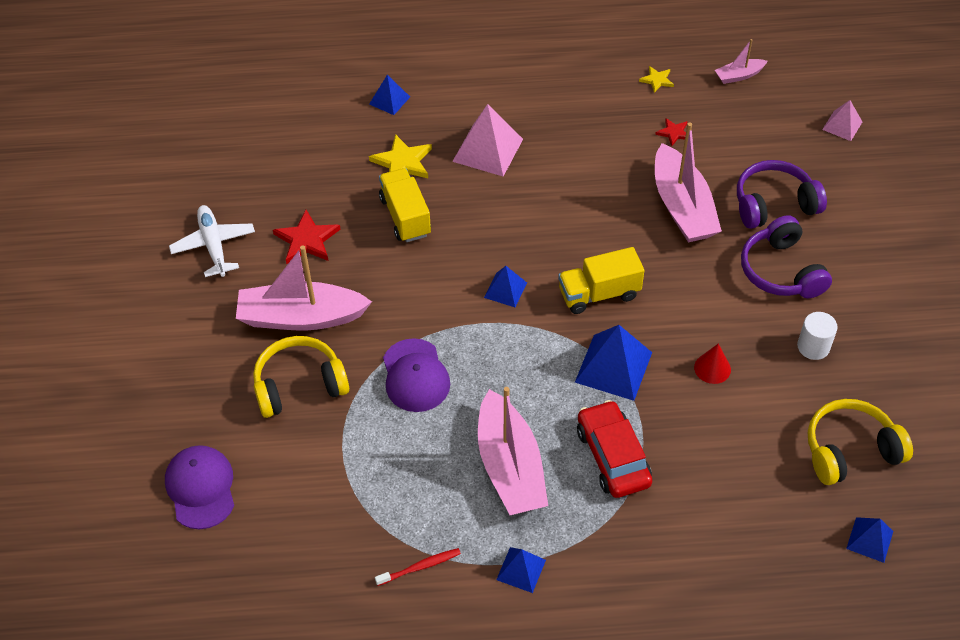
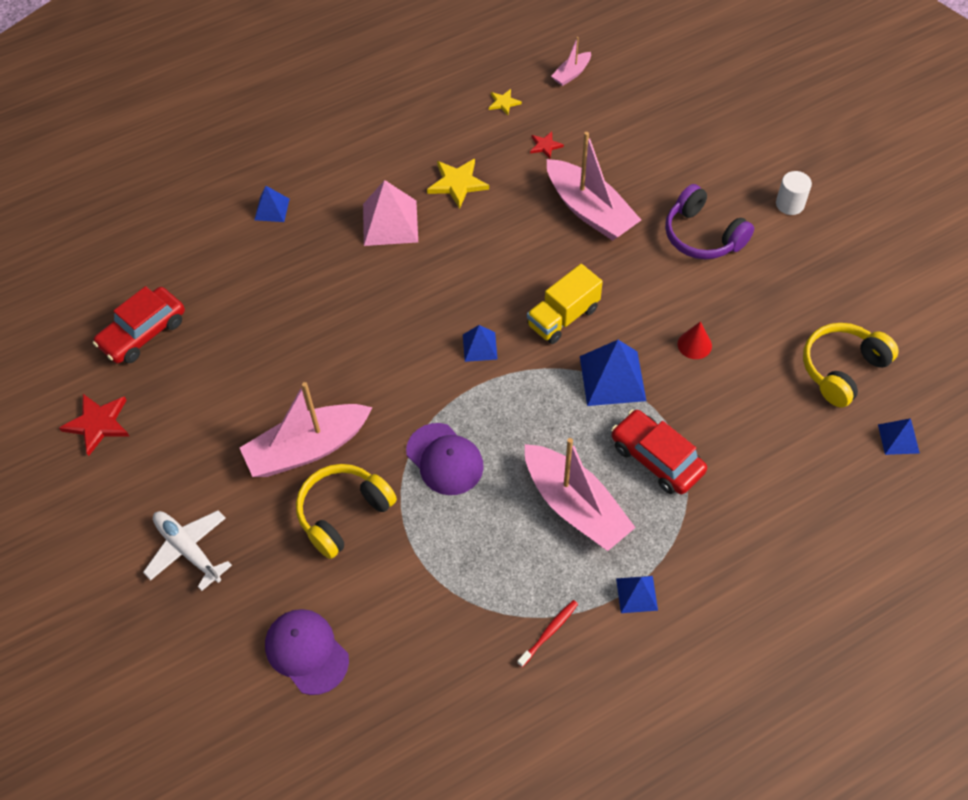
camera: 25 degrees left, 5 degrees up
(214, 246) = (183, 414): white plane -> white plane (188, 550)
(220, 165) = (143, 333): none -> red car
(307, 240) = (270, 373): red star -> red star (98, 424)
(402, 162) = (318, 263): yellow star -> yellow star (457, 183)
(405, 216) = (350, 314): yellow truck -> none
(774, 204) = (664, 179): purple headphones -> none
(813, 347) = (764, 292): white cylinder -> white cylinder (790, 204)
(842, 125) = (681, 88): pink pyramid -> none

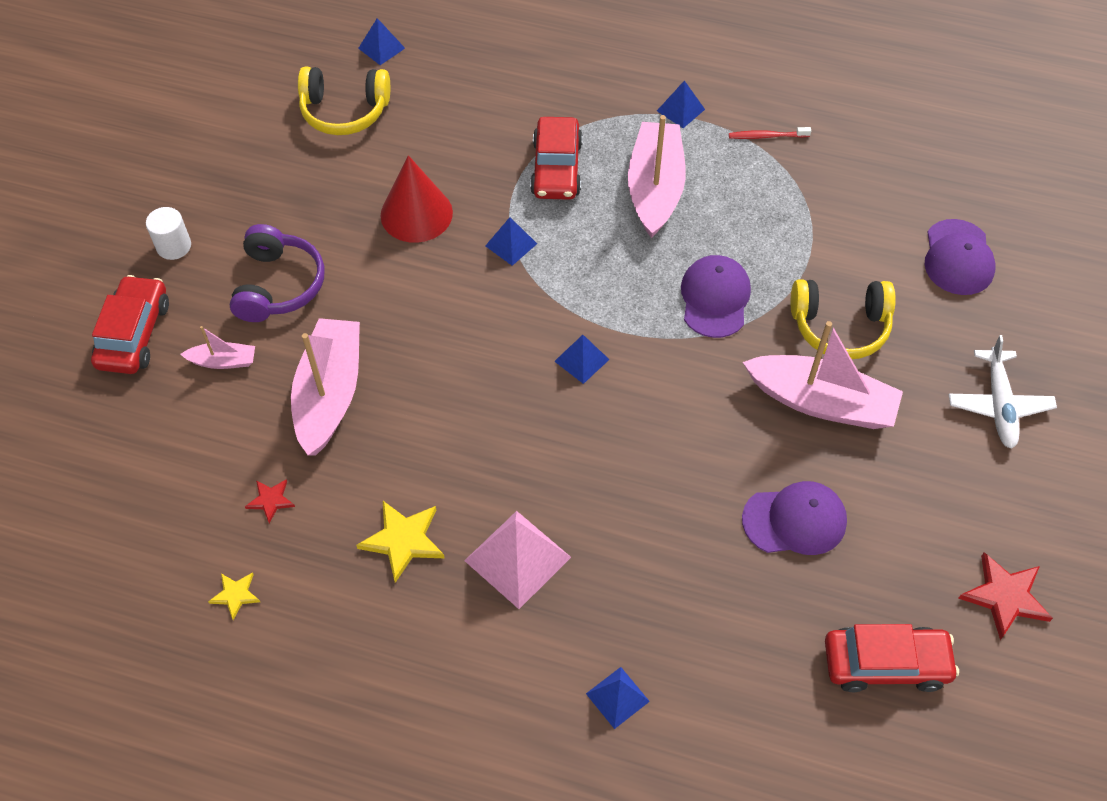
camera: 135 degrees left, 0 degrees up
(259, 364) = (794, 520): none -> purple cap
(563, 317) = (483, 323): yellow truck -> none
(571, 74) = (126, 562): pink boat -> pink boat (223, 361)
(612, 378) = (511, 244): blue pyramid -> blue pyramid, size x0.57
(694, 344) = (416, 214): red cone -> red cone, size x1.89
(731, 150) = (134, 334): none -> red car

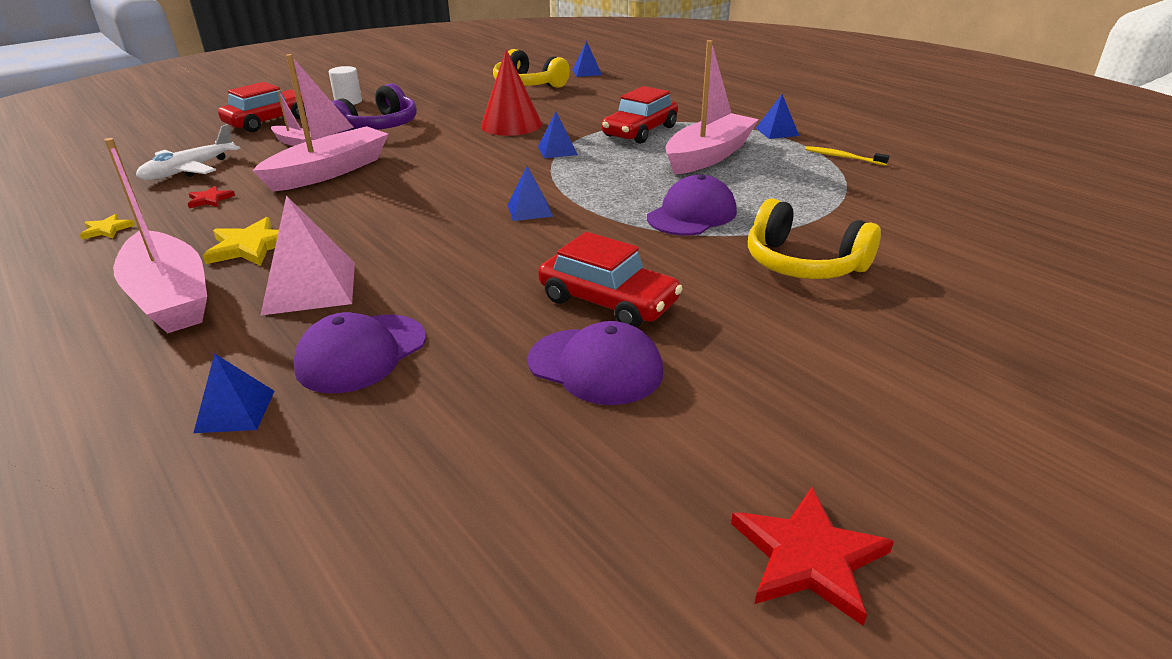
camera: 35 degrees right, 25 degrees down
(766, 136) = (843, 157): red toothbrush -> yellow toothbrush
(821, 402) = (727, 301): pink boat -> pink boat (170, 298)
(885, 663) = (554, 539): red car -> red car (608, 301)
(958, 258) = (995, 263): purple cap -> purple cap (361, 353)
(998, 404) = (960, 376): white plane -> white plane (189, 170)

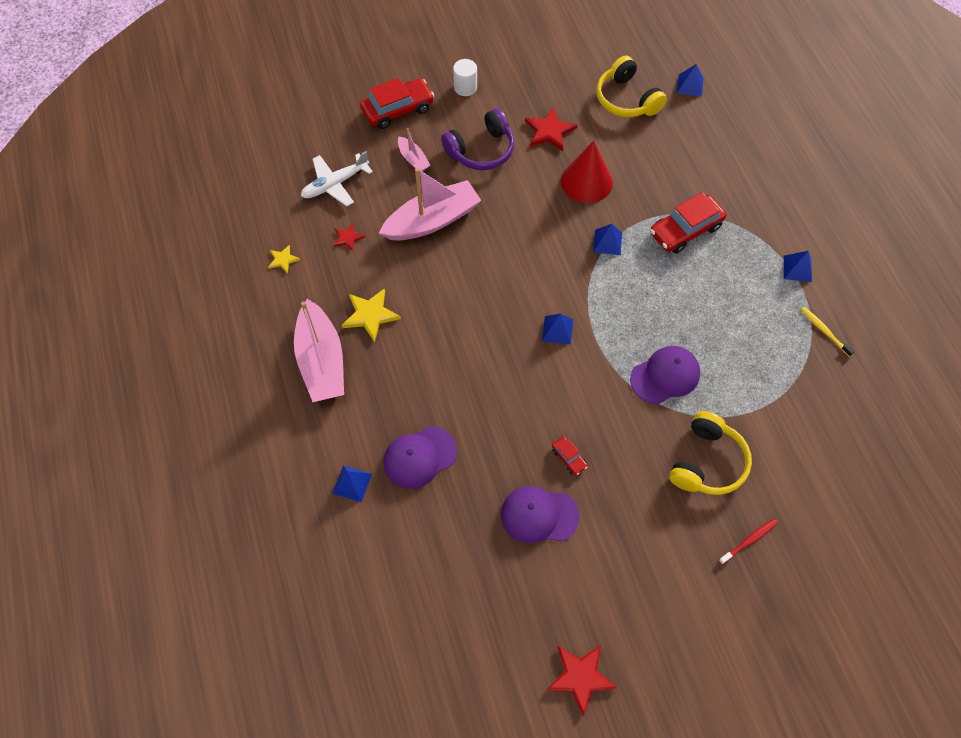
camera: 20 degrees right, 30 degrees up
(310, 287) = (400, 378): pink pyramid -> none
(454, 108) = (549, 131): none -> red star
(595, 366) = (539, 515): purple cap -> purple cap turned 135 degrees clockwise
(608, 301) = (569, 458): red car -> red car, size x0.47
(709, 156) = (720, 292): pink boat -> none
(803, 264) = (707, 462): yellow headphones -> yellow headphones turned 120 degrees counterclockwise
(926, 314) = (749, 540): none -> red toothbrush

